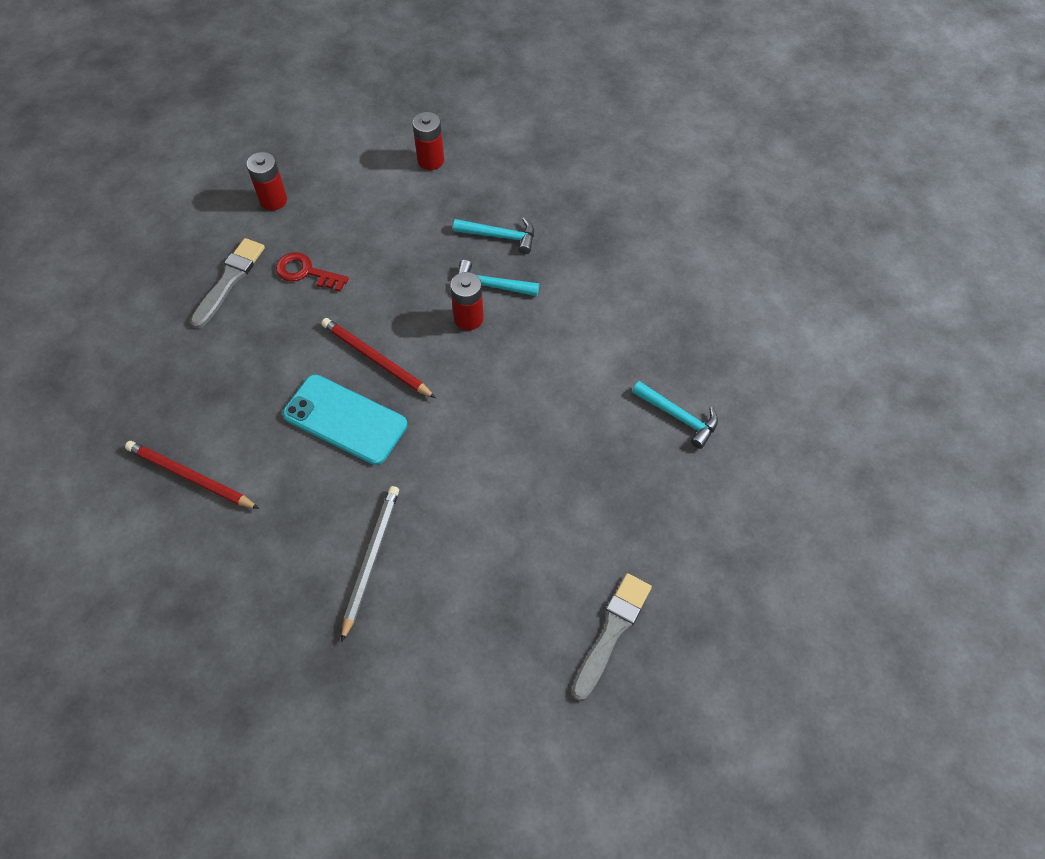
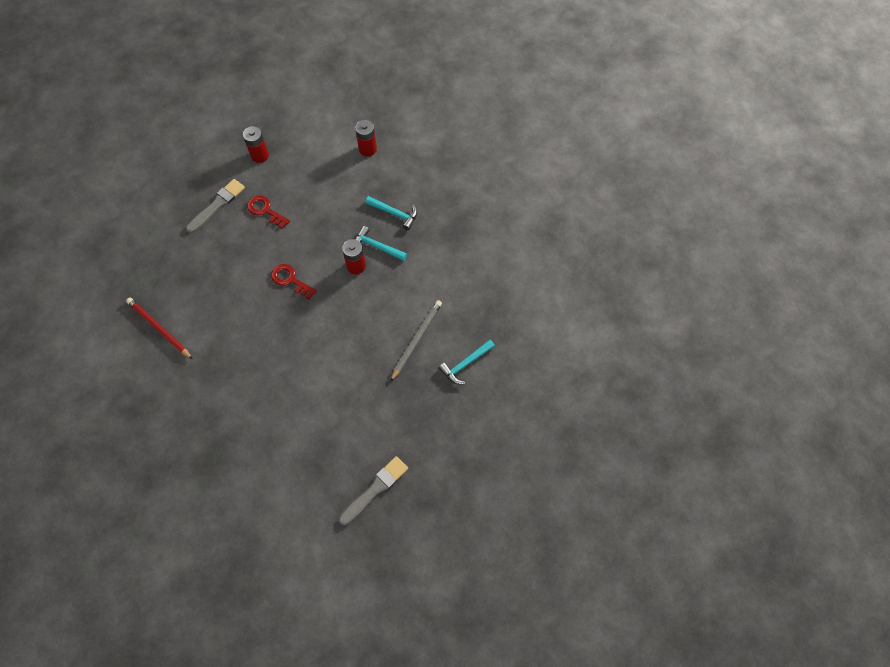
camera: 15 degrees right, 5 degrees up
(345, 419) = (260, 315): turquoise phone -> none
(370, 559) = (248, 407): grey pencil -> grey pencil (416, 340)
(376, 359) = (290, 280): red pencil -> red key
(679, 417) = (465, 364): turquoise hammer -> turquoise hammer turned 90 degrees clockwise

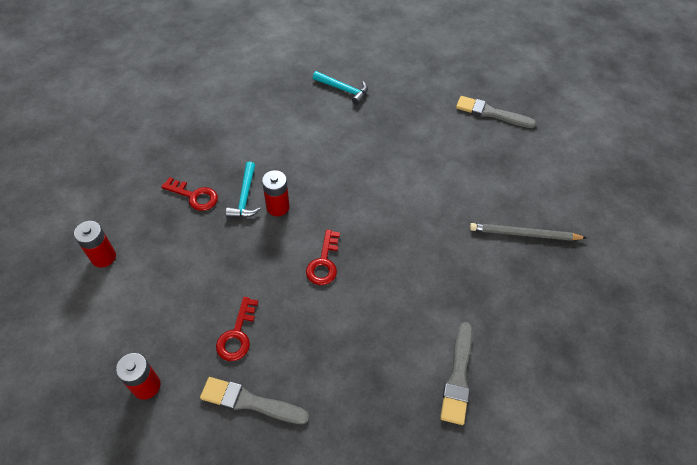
camera: 115 degrees left, 10 degrees down
(159, 329) = (458, 377): red pencil -> grey brush
(395, 213) = (194, 196): turquoise hammer -> red key
(416, 340) = (338, 130): grey pencil -> grey pencil (524, 234)

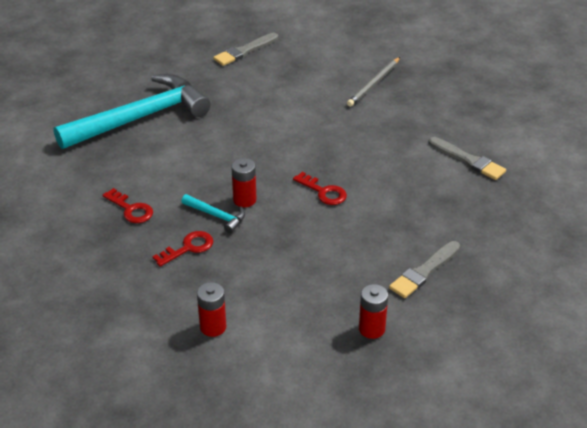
camera: 60 degrees left, 15 degrees down
(237, 334) = (358, 261): red key -> red key (131, 209)
(343, 90) = (140, 117): turquoise hammer -> turquoise hammer, size x2.45

